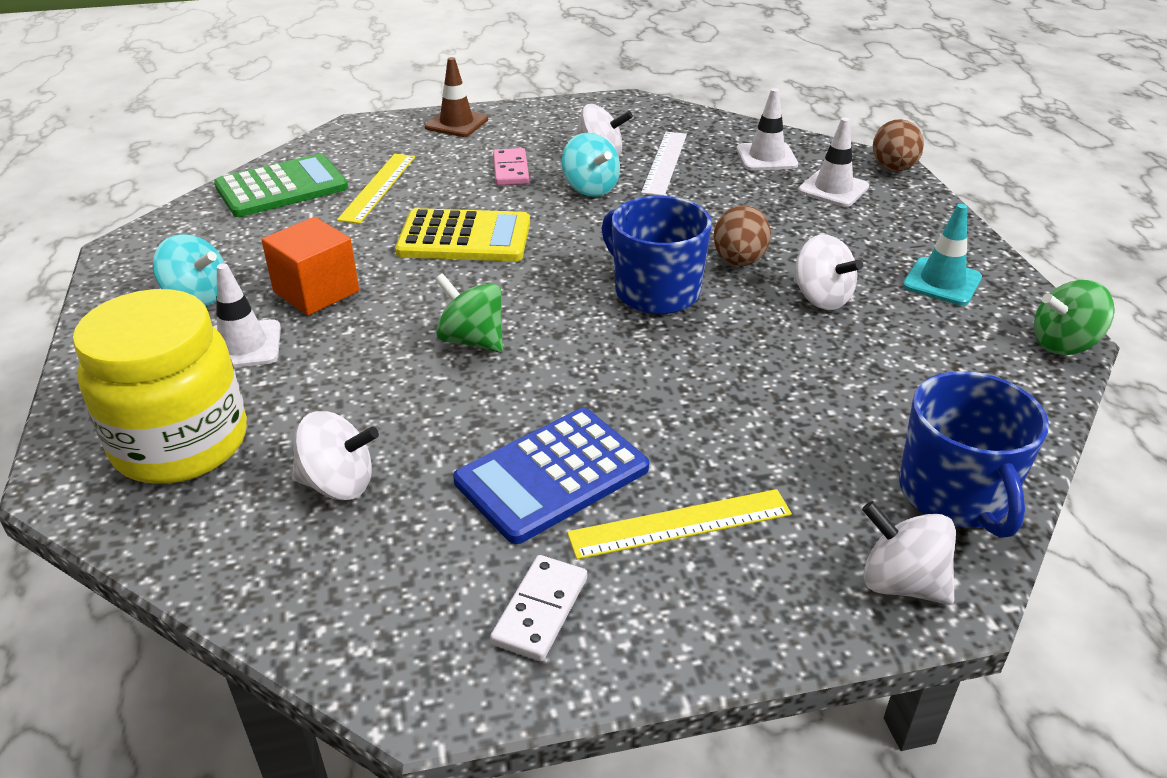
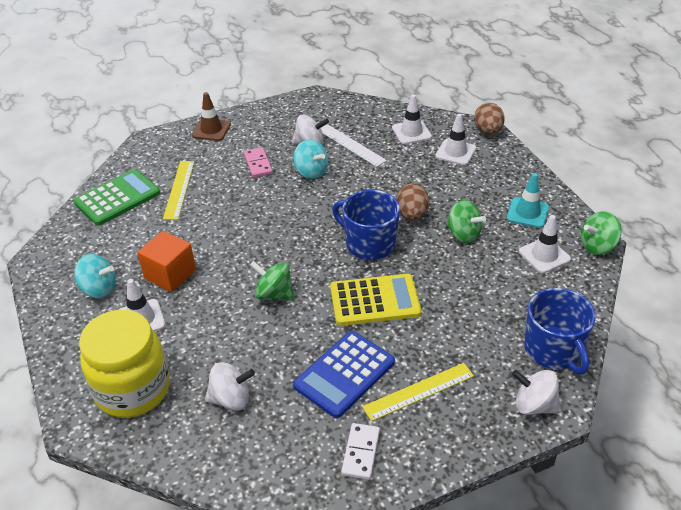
camera: 10 degrees left, 5 degrees up
(464, 238) = (246, 221): yellow calculator -> yellow calculator (375, 301)
(664, 163) = (351, 145): white ruler -> white ruler turned 45 degrees counterclockwise
(821, 298) = (463, 234): white spinning top -> green spinning top
(962, 345) = (544, 255): none -> white traffic cone

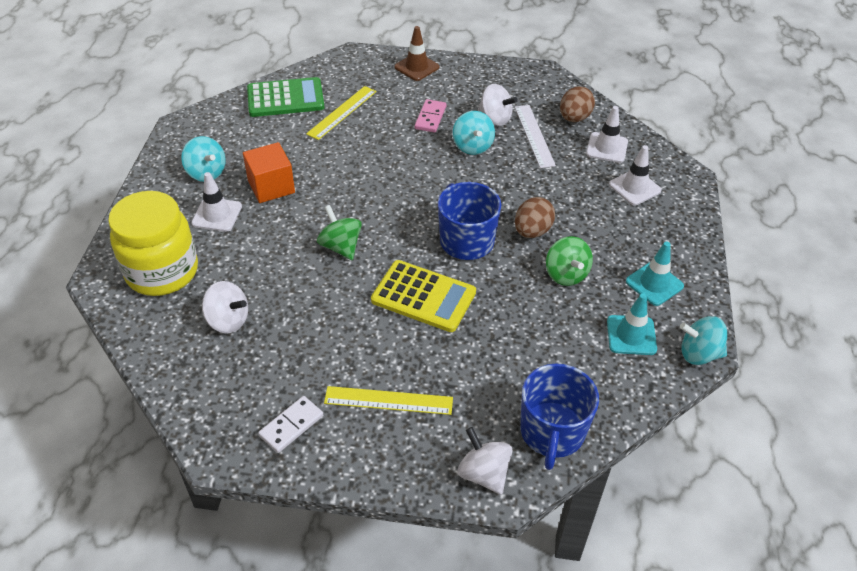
camera: 30 degrees right, 5 degrees up
(344, 374) = (338, 349): blue calculator -> none
(488, 131) = (690, 180): brown egg -> brown egg (574, 118)
(544, 255) = (631, 335): white traffic cone -> turquoise traffic cone
(597, 246) = (699, 354): green spinning top -> turquoise spinning top

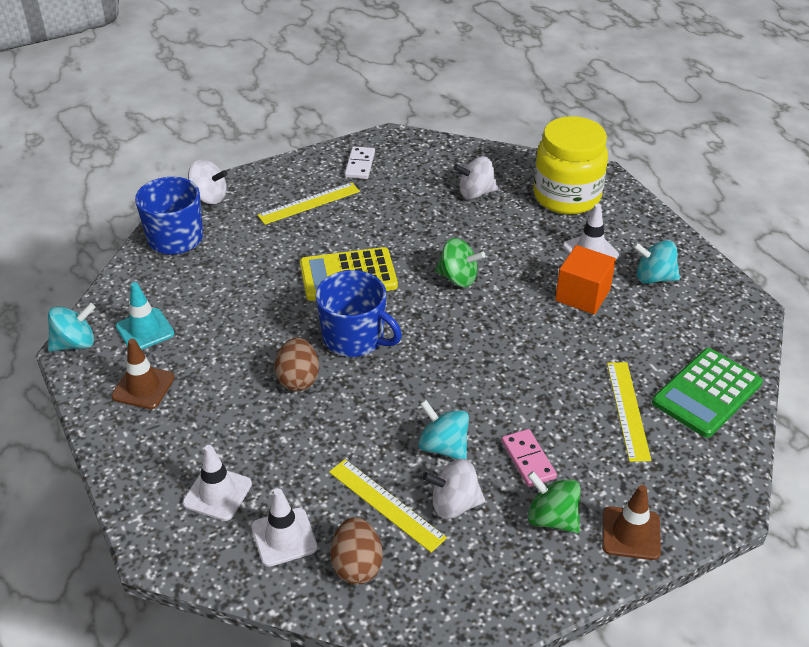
camera: 145 degrees right, 5 degrees down
(534, 135) = (386, 504): white ruler -> yellow ruler
(566, 274) = (236, 354): green spinning top -> green spinning top (551, 518)
(654, 284) = (143, 387): turquoise traffic cone -> brown traffic cone

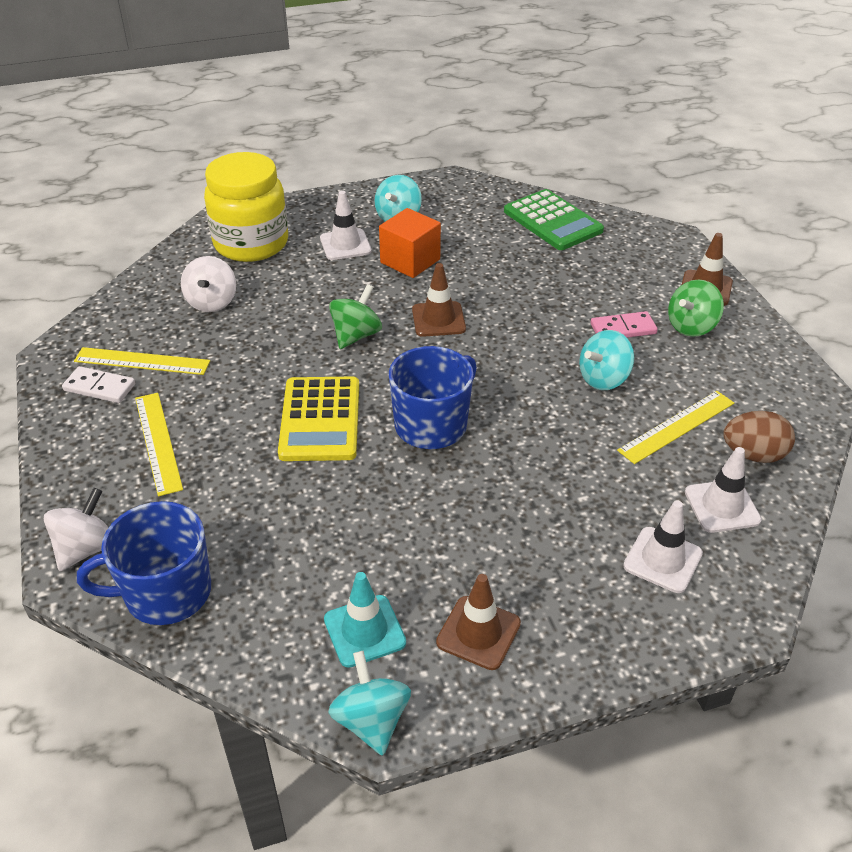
camera: 80 degrees left, 0 degrees up
(298, 379) = (491, 478): brown egg -> none
(454, 504) = (676, 381): white spinning top -> none
(497, 325) = (438, 319): none -> brown traffic cone
(627, 410) = (567, 264): yellow ruler -> yellow ruler (142, 361)

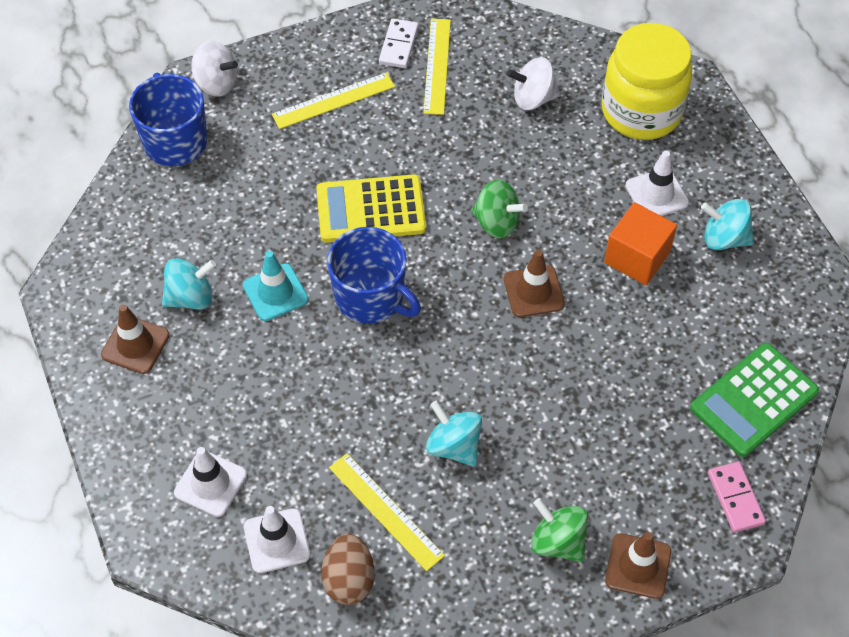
camera: 85 degrees right, 15 degrees up
(364, 631) = (138, 269): turquoise traffic cone -> turquoise traffic cone (275, 292)
(371, 720) = (62, 282): turquoise spinning top -> turquoise spinning top (191, 297)
(623, 329) = (543, 469): pink domino -> pink domino (735, 498)

